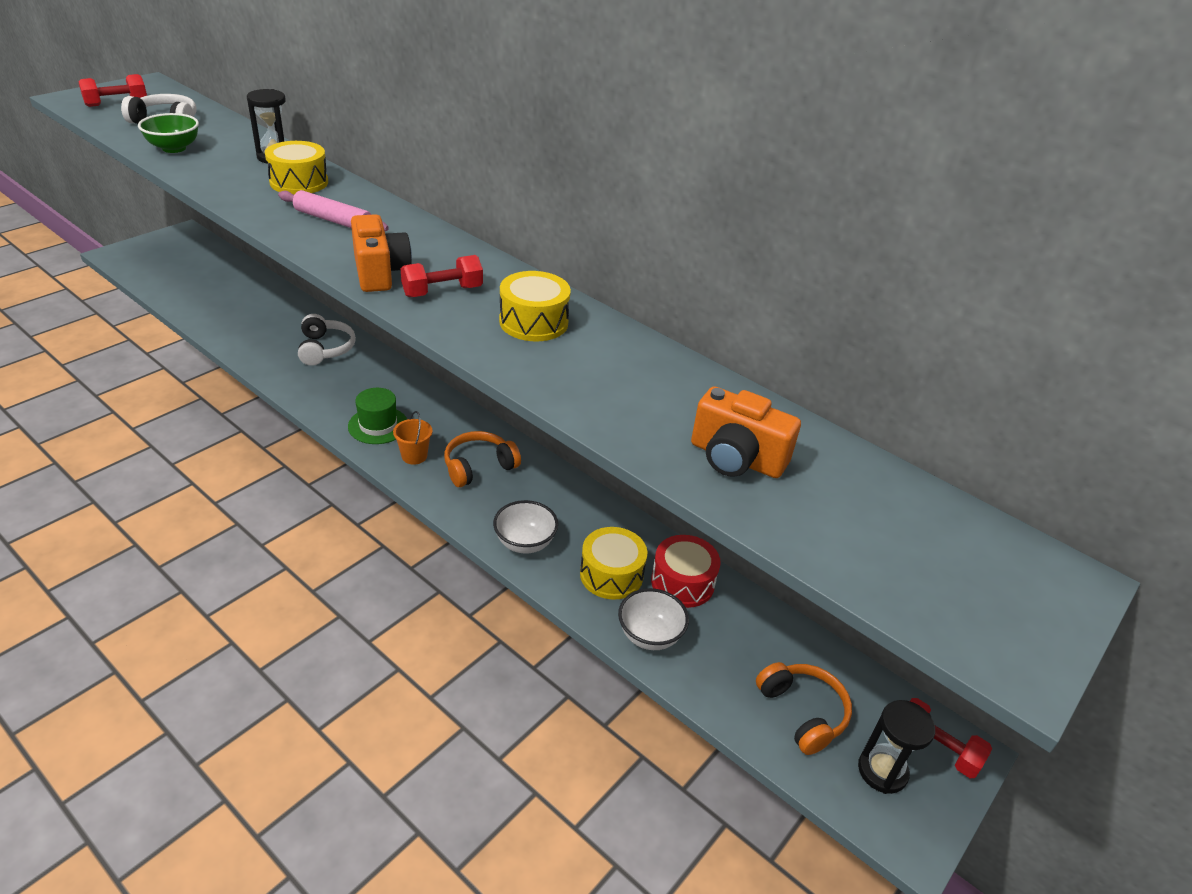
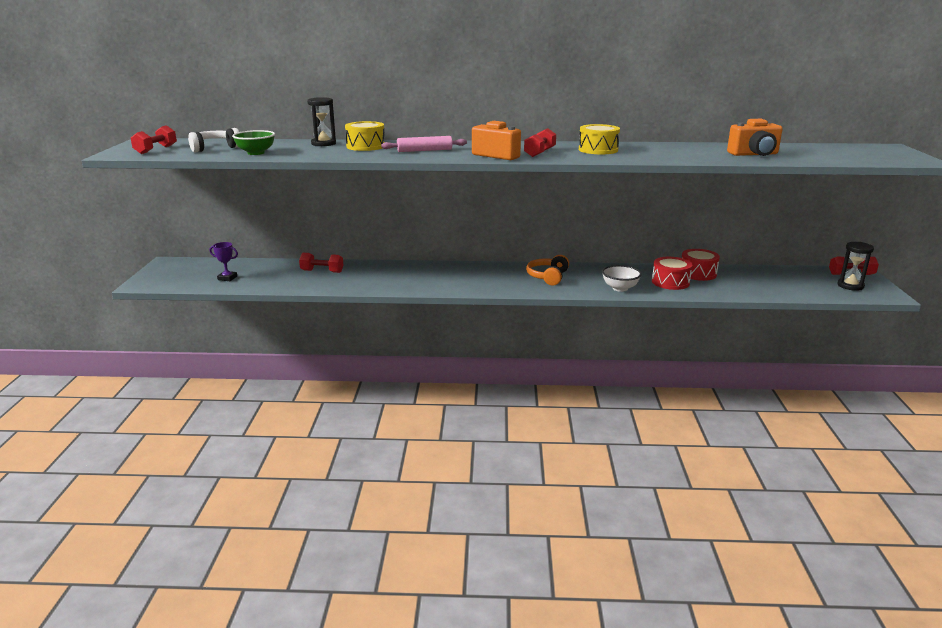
camera: 35 degrees left, 15 degrees down
(187, 283) = (227, 278): none -> purple trophy
(278, 319) = (322, 271): none -> red dumbbell
(325, 349) = (377, 271): white headphones -> none
(378, 425) = (471, 283): green hat -> none
(414, 456) = (512, 285): orange bucket -> none
(611, 574) = (670, 282): yellow drum -> red drum
(649, 635) = (719, 290): white bowl -> none
(802, 712) = (803, 285): orange headphones -> none

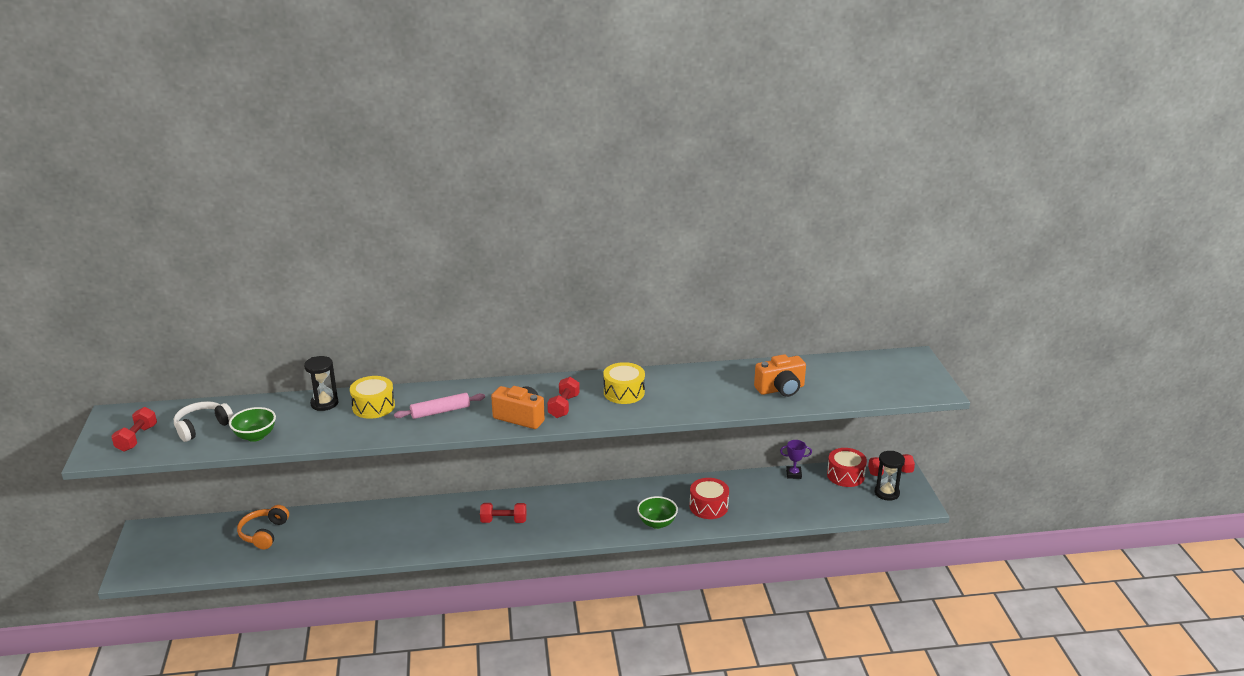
camera: 10 degrees left, 5 degrees up
(227, 278) = (225, 553): purple trophy -> purple trophy (793, 474)
(322, 271) = (330, 528): red dumbbell -> red dumbbell (503, 521)
(548, 277) = (581, 511): orange headphones -> orange headphones (264, 533)
(620, 288) = (657, 523): white bowl -> green bowl
(698, 273) = (737, 488): red drum -> red drum (845, 475)

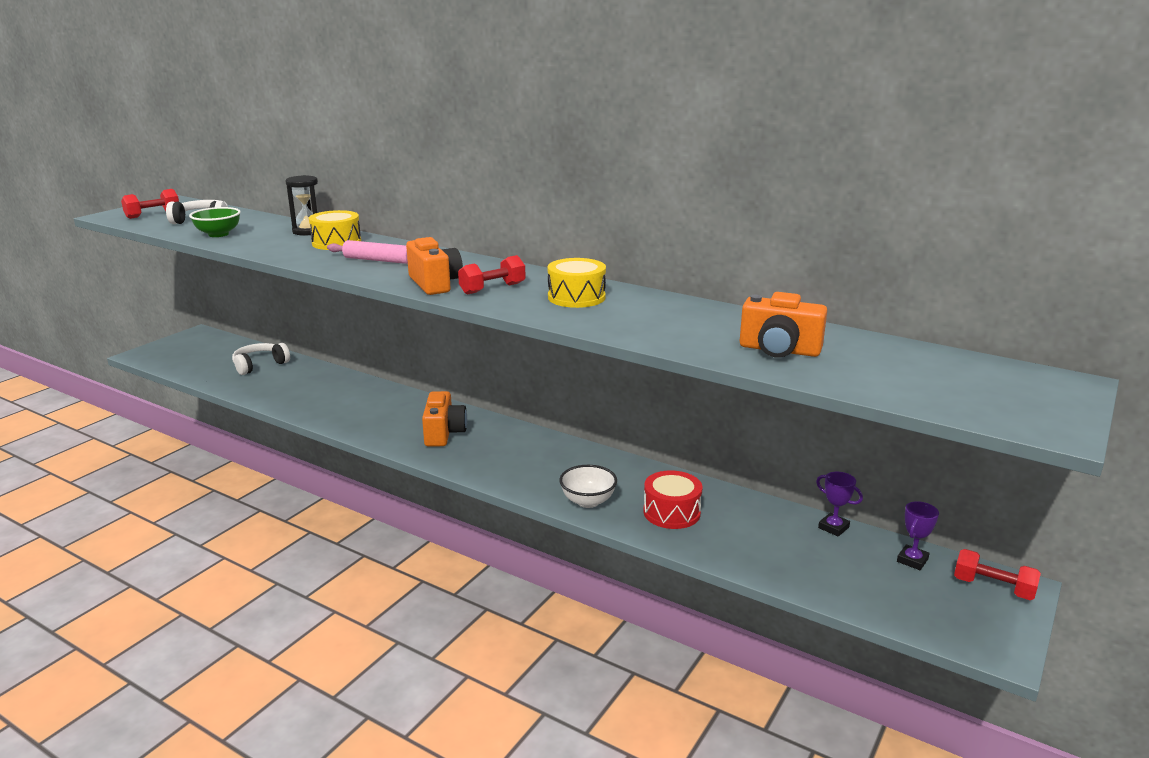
camera: 40 degrees right, 5 degrees down
(264, 533) = (260, 365): orange headphones -> white headphones
(503, 521) = (444, 433): red dumbbell -> orange camera
(657, 523) = (588, 501): green bowl -> white bowl
(845, 475) = (912, 560): red drum -> purple trophy
(887, 493) = (956, 609): black hourglass -> none

